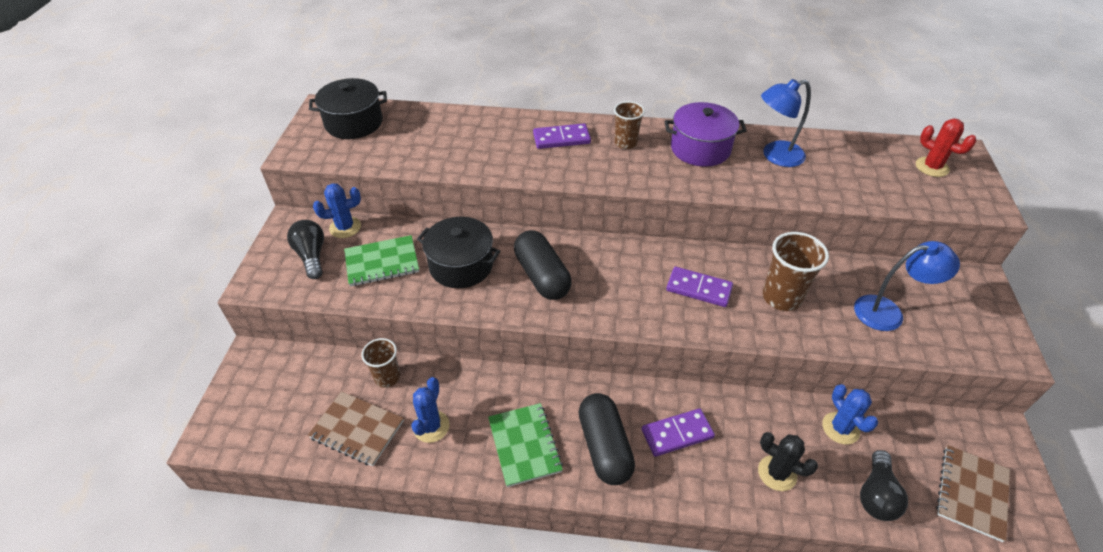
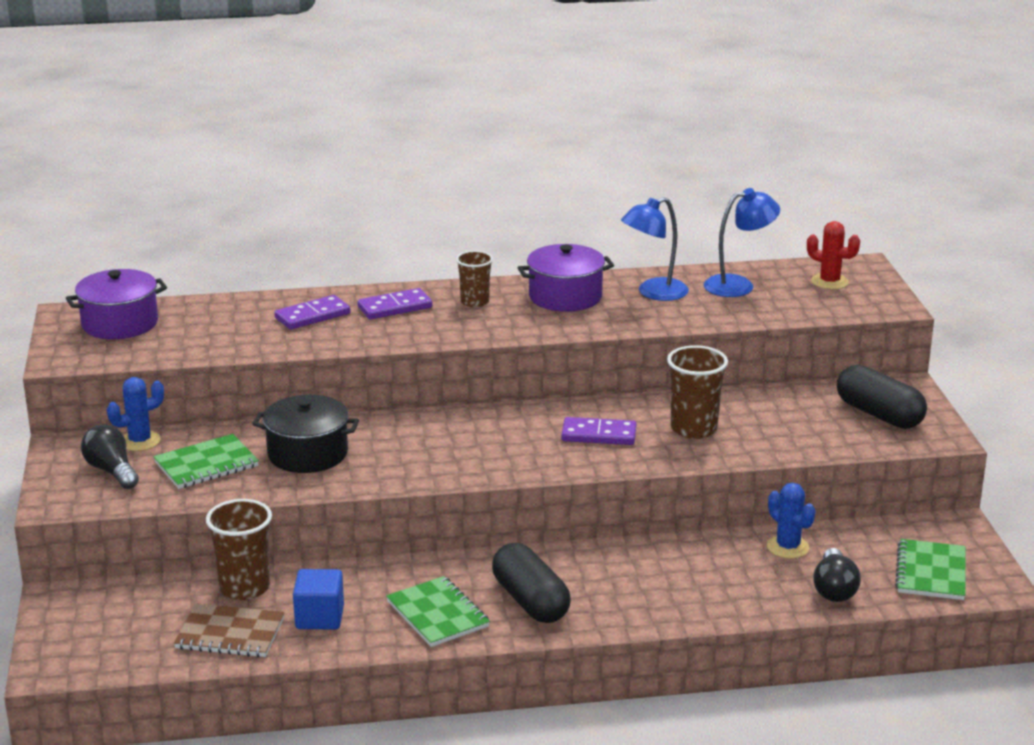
camera: 15 degrees left, 20 degrees down
(354, 123) = (120, 323): black pot -> purple pot
(387, 377) = (244, 588): brown cup -> brown cup, size x1.53
(431, 426) = (319, 617): blue cactus -> blue cube
(542, 276) = (411, 449): black capsule -> black capsule (879, 414)
(677, 434) = (609, 579): purple domino -> purple domino (312, 316)
(777, 473) = (727, 590): black cactus -> none
(888, 312) = (811, 425): blue lamp -> blue lamp (738, 285)
(972, 493) = (931, 572): brown notebook -> green notebook

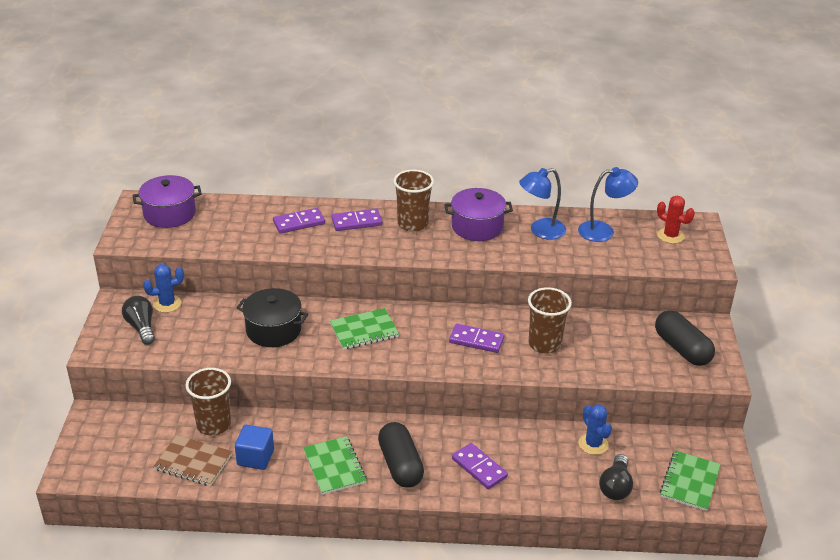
camera: 10 degrees right, 10 degrees up
(206, 464) = (204, 330): green notebook -> green notebook (364, 330)
(474, 302) = (413, 224): brown cup -> brown cup, size x1.53
(641, 591) = (479, 468): none -> purple domino

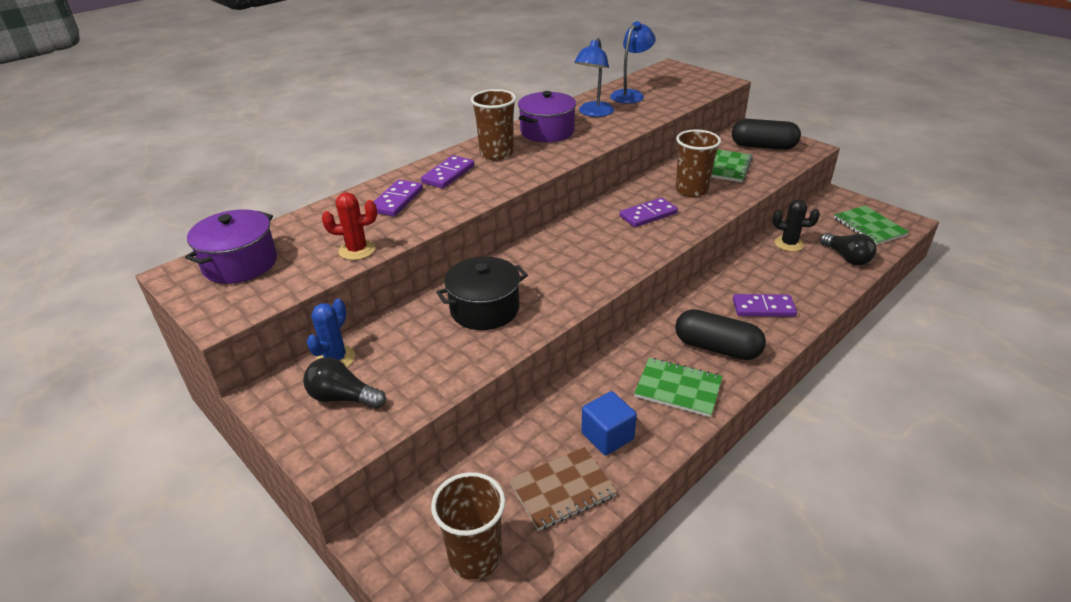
camera: 45 degrees left, 0 degrees up
(214, 425) = (522, 441): brown cup -> brown cup (475, 556)
(364, 330) = (559, 260): green notebook -> green notebook (726, 167)
(593, 444) = (789, 244): blue cactus -> black cactus
(670, 236) = (671, 79): red cactus -> red cactus (357, 250)

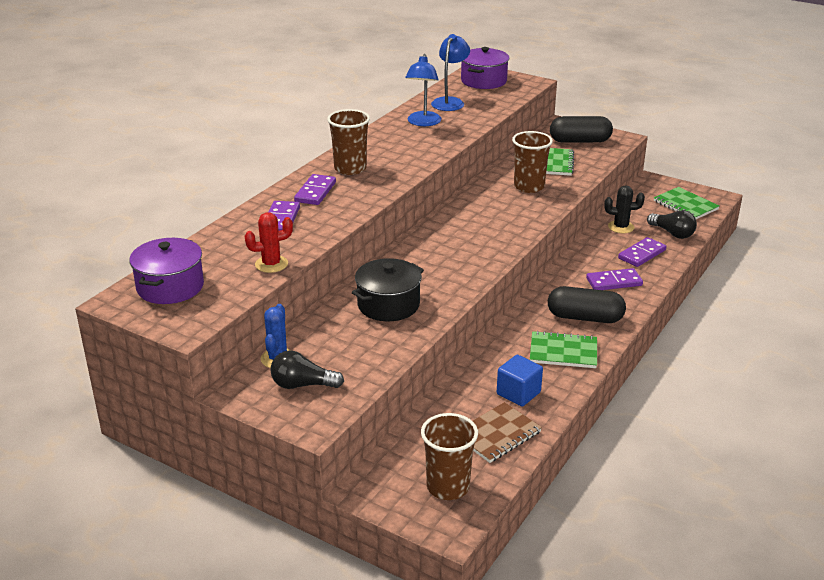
camera: 15 degrees left, 5 degrees down
(547, 131) = (387, 144): purple pot -> purple pot (483, 81)
(648, 215) = (498, 212): purple domino -> purple domino (642, 254)

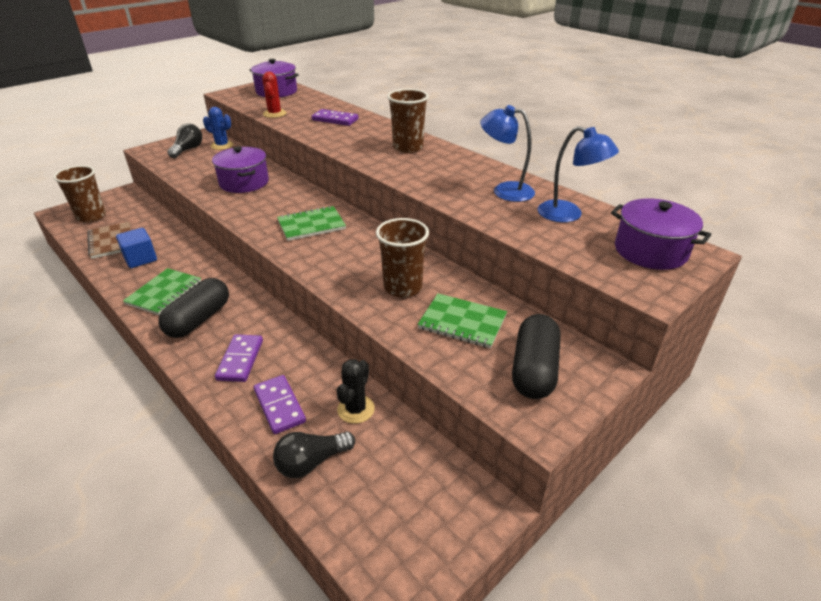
camera: 105 degrees right, 5 degrees up
(315, 192) = (371, 132): purple domino -> none
(388, 305) = (244, 182): black pot -> purple pot
(685, 205) = (388, 521): green notebook -> green notebook (311, 225)

